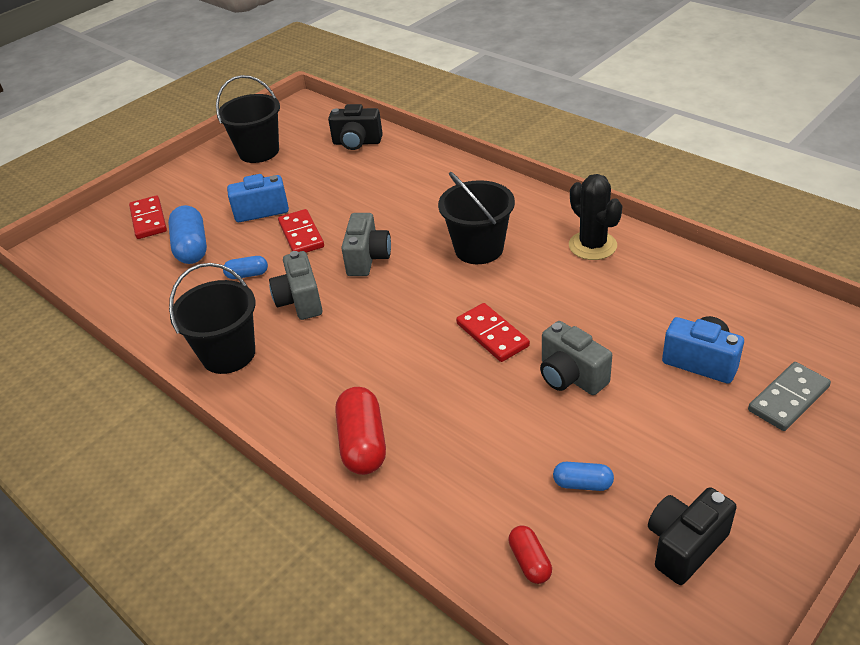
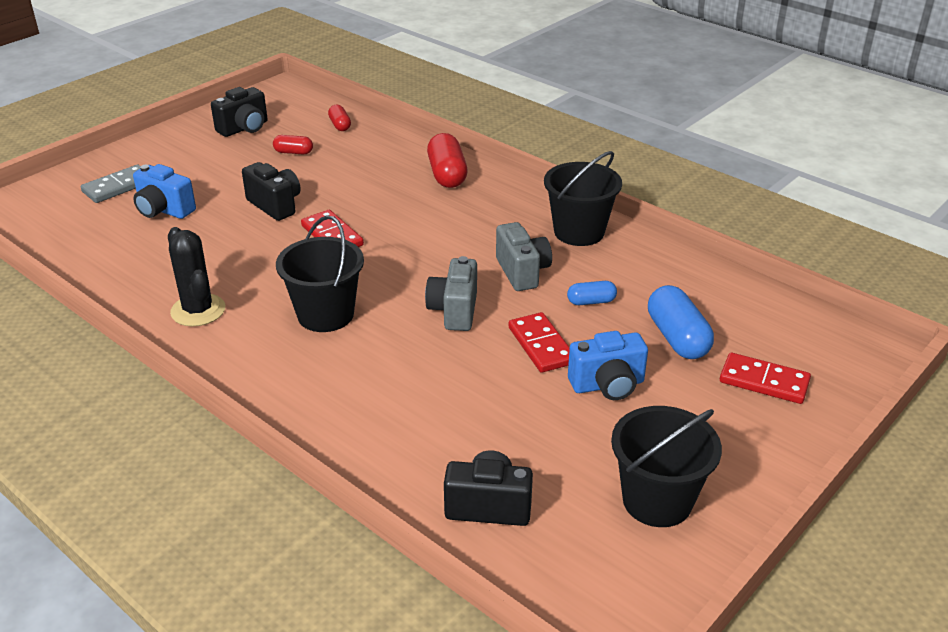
camera: 175 degrees right, 5 degrees down
(148, 220) = (764, 381): red domino -> red domino turned 45 degrees counterclockwise
(570, 376) = (275, 205): grey camera -> black camera
(582, 484) = (293, 152): blue capsule -> red capsule

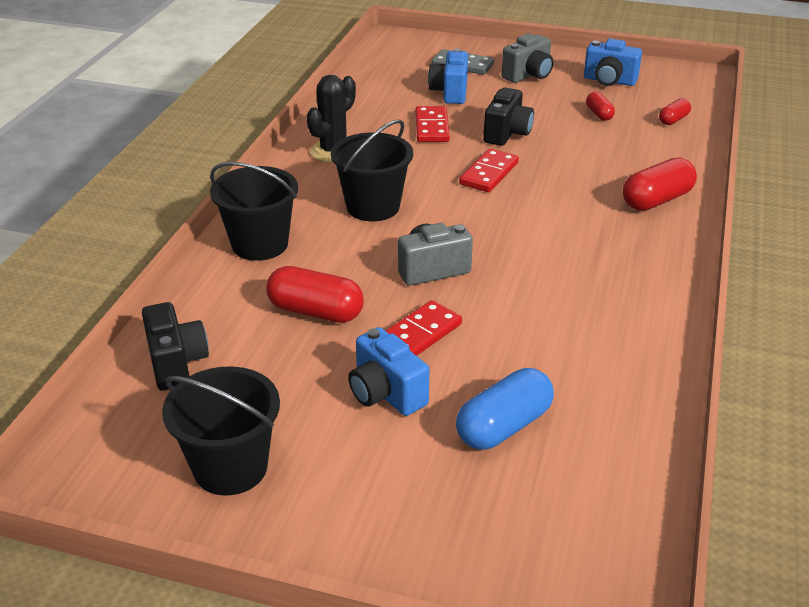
camera: 65 degrees right, 0 degrees up
(244, 128) = (609, 81): black camera -> blue camera
(468, 394) = (315, 312): none -> red capsule
(522, 272) = (530, 291): grey camera -> grey camera (528, 75)
(579, 232) = (640, 309): black bucket -> black bucket (260, 244)
(591, 301) = (518, 349): blue capsule -> none
(764, 381) = (474, 514): red domino -> red domino (432, 127)

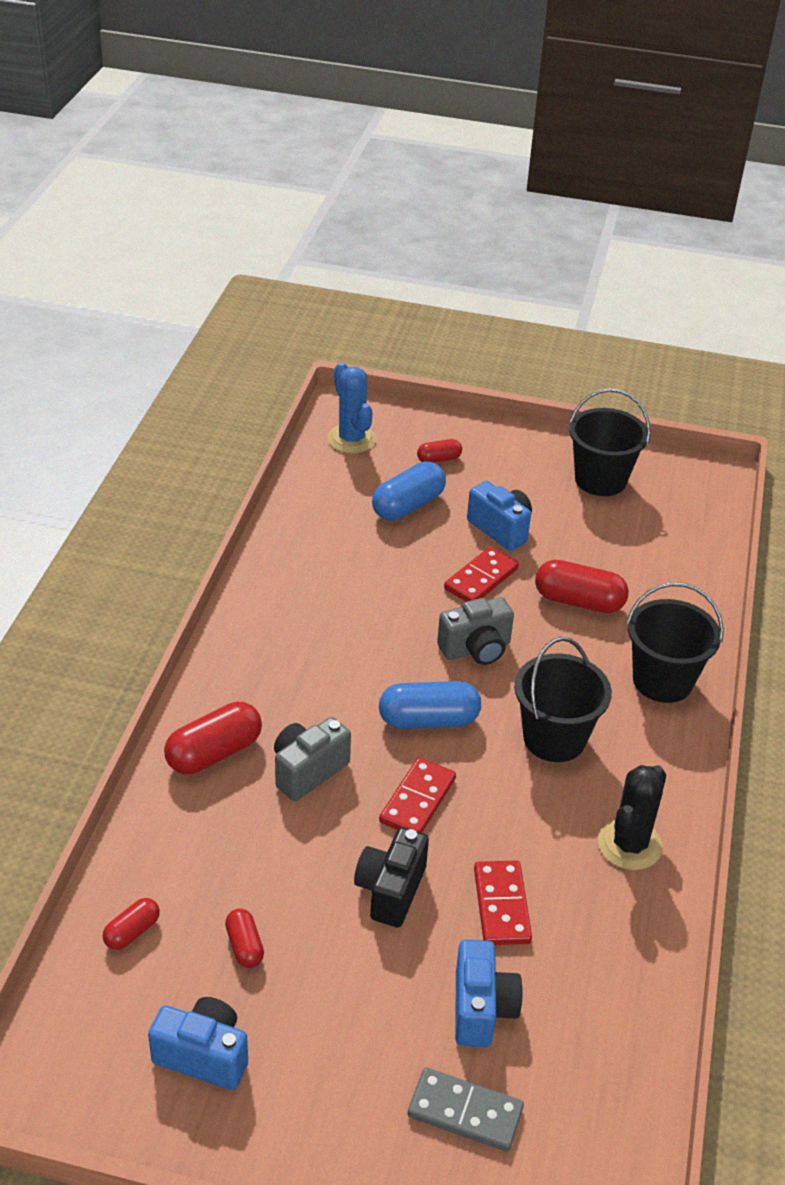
camera: 175 degrees right, 5 degrees up
(176, 363) = (679, 553): black camera -> none
(460, 504) = (439, 459): none -> red capsule
(479, 219) = (428, 720): none -> blue capsule
(528, 75) = (345, 1074): grey camera -> grey camera (308, 771)
(596, 542) = (351, 439): none -> blue cactus

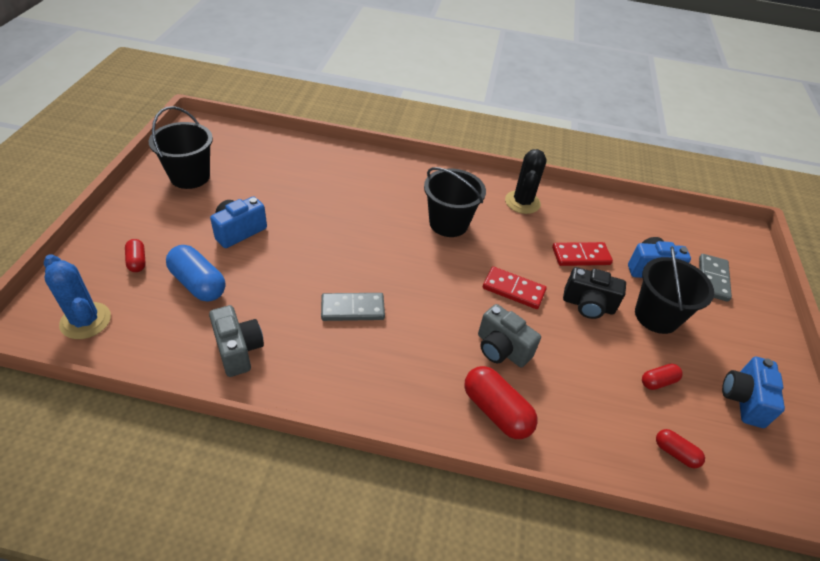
camera: 95 degrees left, 5 degrees up
(351, 439) = (85, 321): blue cactus -> blue cactus turned 75 degrees clockwise
(374, 631) = (352, 309): none -> grey domino
(428, 720) = (442, 281): blue capsule -> none
(476, 649) = (370, 253): grey camera -> grey camera (238, 350)
(481, 579) = (296, 246): red domino -> none
(578, 601) = (322, 200): red capsule -> none
(629, 845) = (522, 202): black cactus -> black cactus turned 75 degrees clockwise
(662, 681) = (394, 174): black bucket -> black bucket (656, 316)

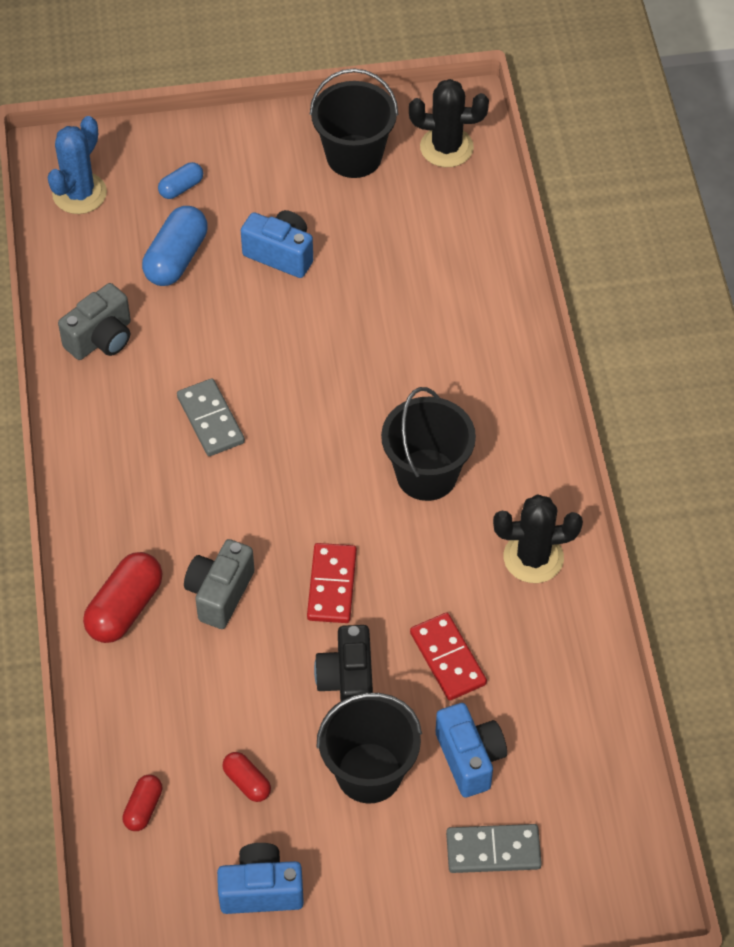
camera: 75 degrees right, 10 degrees up
(137, 261) = (181, 187): red capsule -> blue capsule
(218, 141) = (446, 147): none -> black cactus

